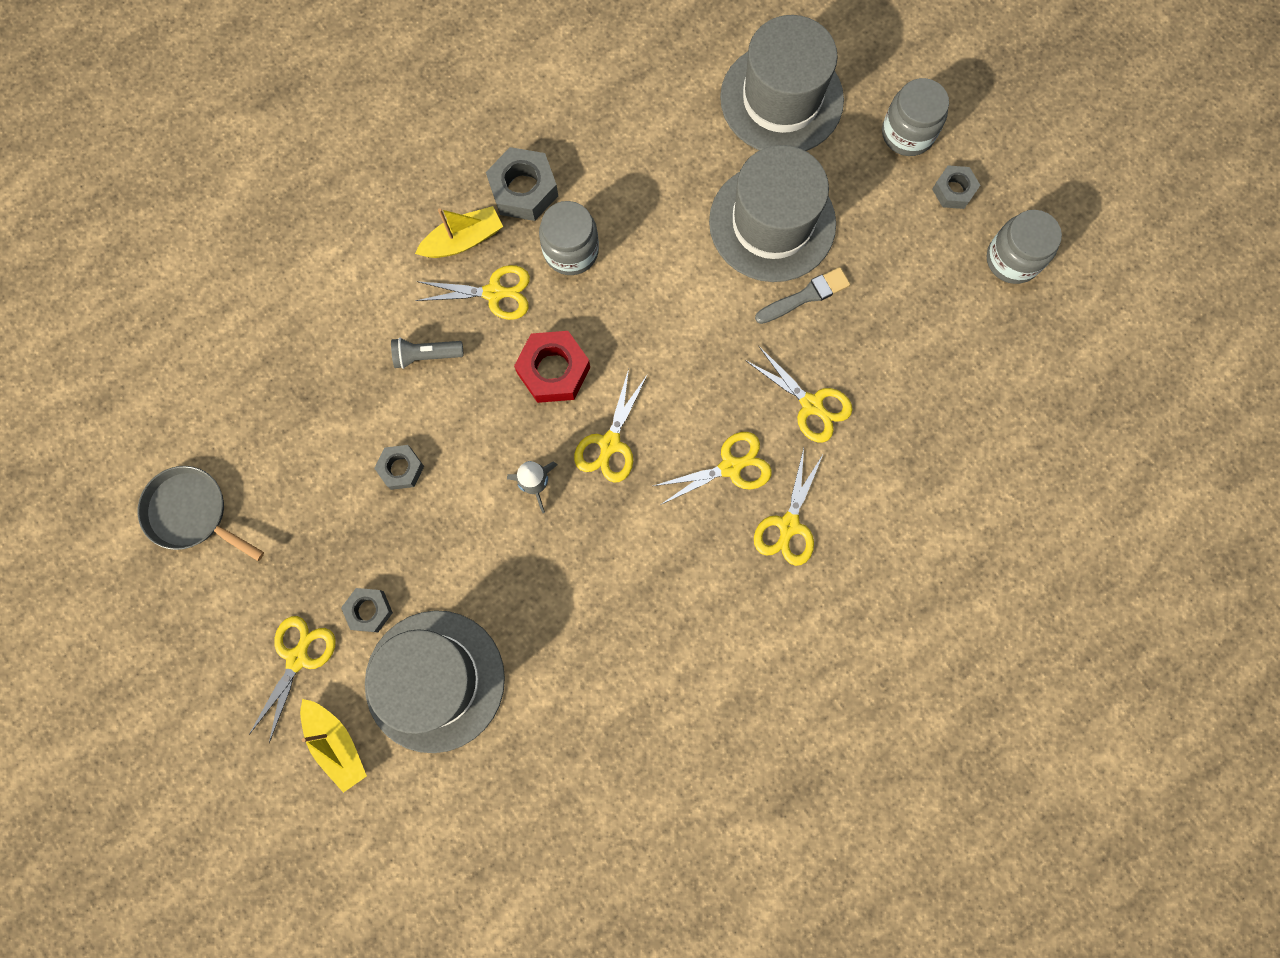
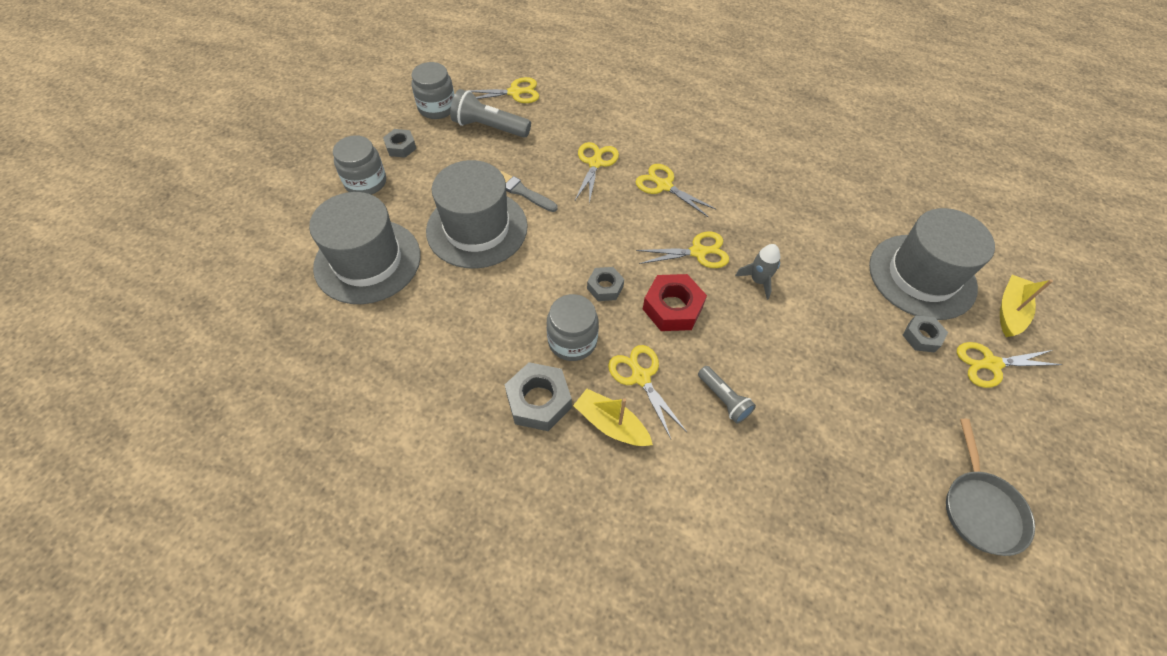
camera: 120 degrees left, 20 degrees down
(401, 468) = (817, 369): grey nut -> grey nut (605, 287)
(788, 525) = (677, 147): yellow scissors -> yellow scissors (515, 92)
(942, 307) = (489, 127): none -> grey flashlight

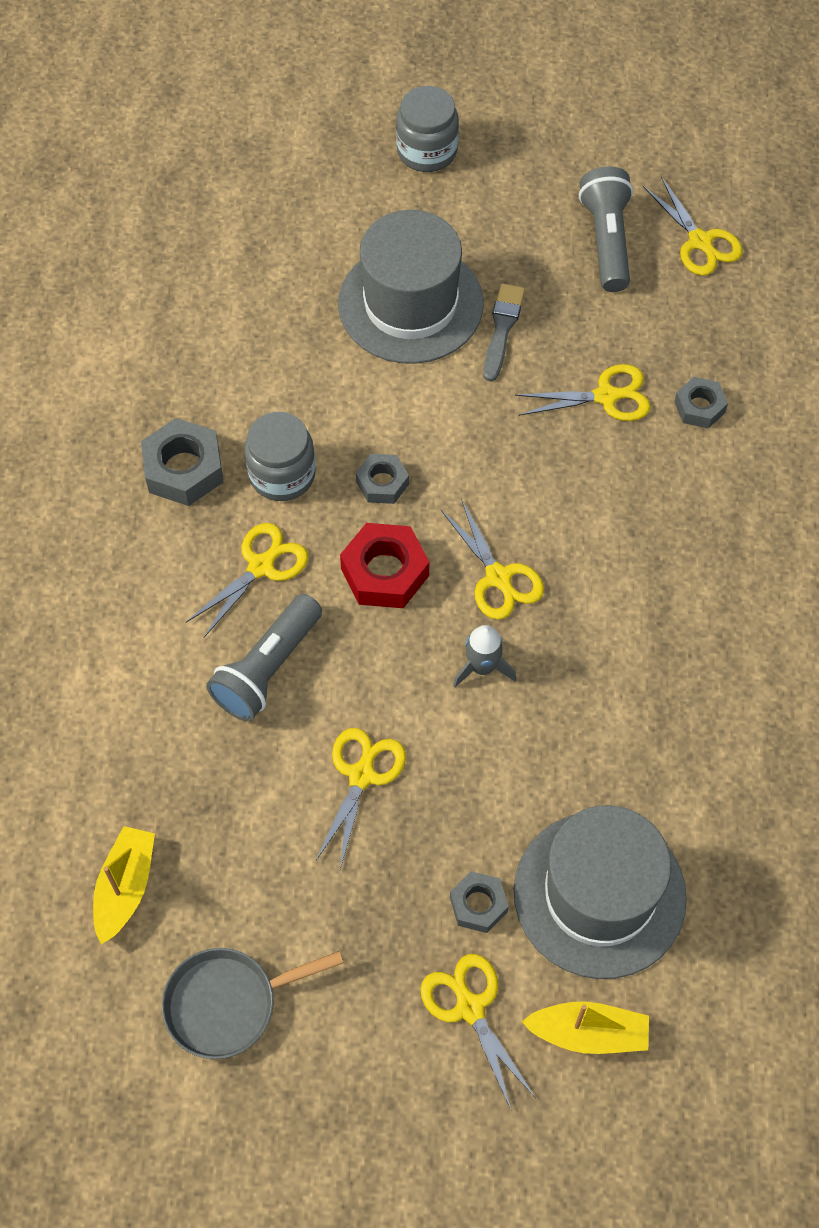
camera: 70 degrees right, 5 degrees up
(367, 261) = (303, 214): grey hat -> none
(401, 147) = (510, 158): grey nut -> grey nut (699, 407)
(437, 108) = (610, 163): grey jar -> none
(611, 424) = (183, 554): yellow boat -> yellow boat (125, 887)
(664, 186) = (607, 498): yellow scissors -> yellow scissors (361, 775)
(723, 399) = (267, 668): grey flashlight -> grey flashlight, size x1.62

